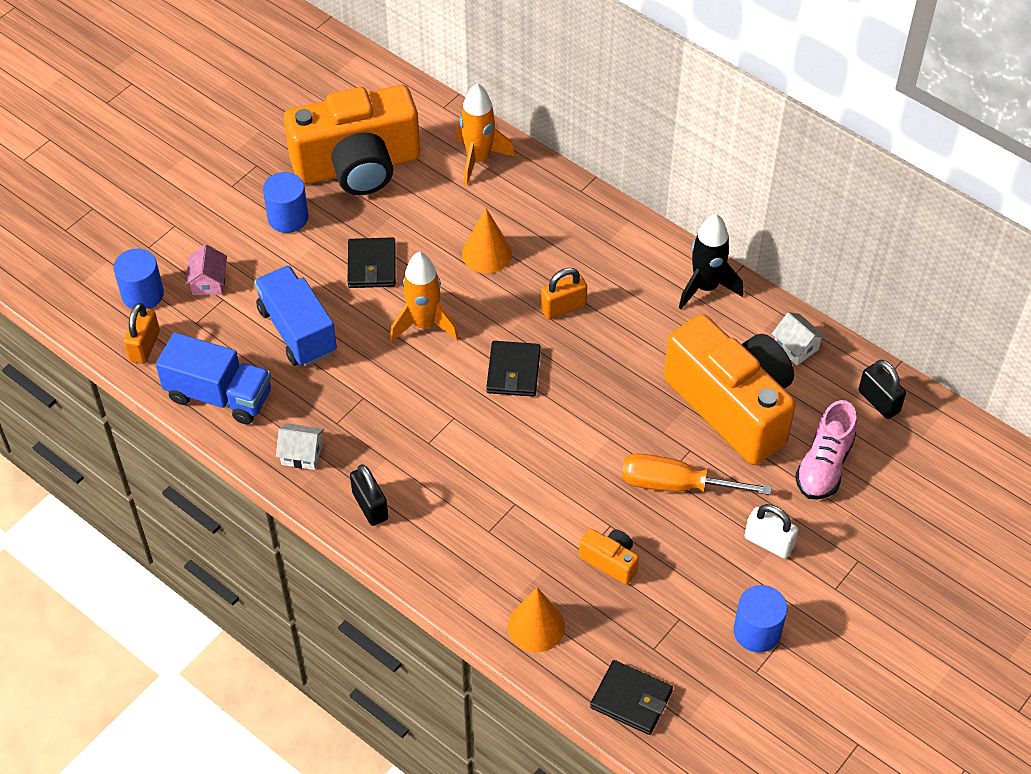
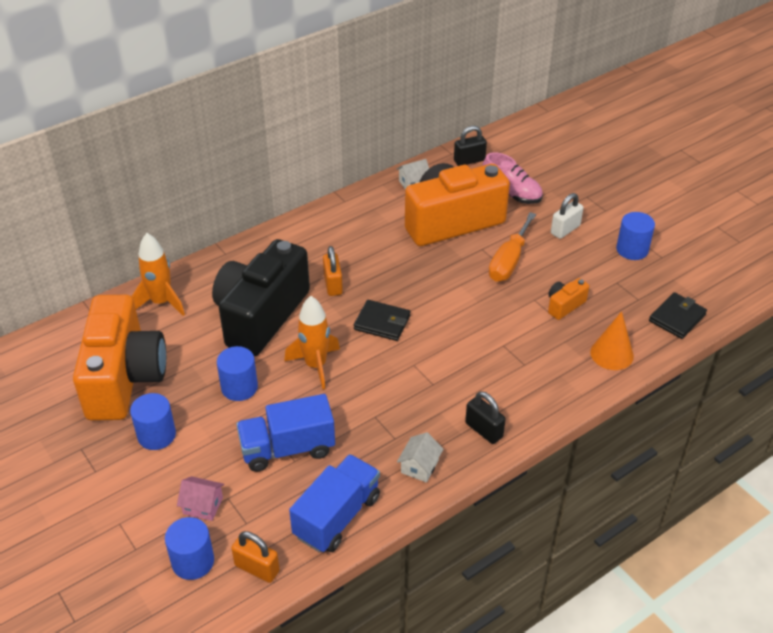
camera: 75 degrees left, 10 degrees down
(370, 506) = (484, 430): black padlock -> black padlock turned 60 degrees clockwise
(371, 265) = (239, 387): black wallet -> blue cylinder
(487, 253) = (261, 316): orange cone -> black camera
(705, 287) = (346, 212): black rocket -> none

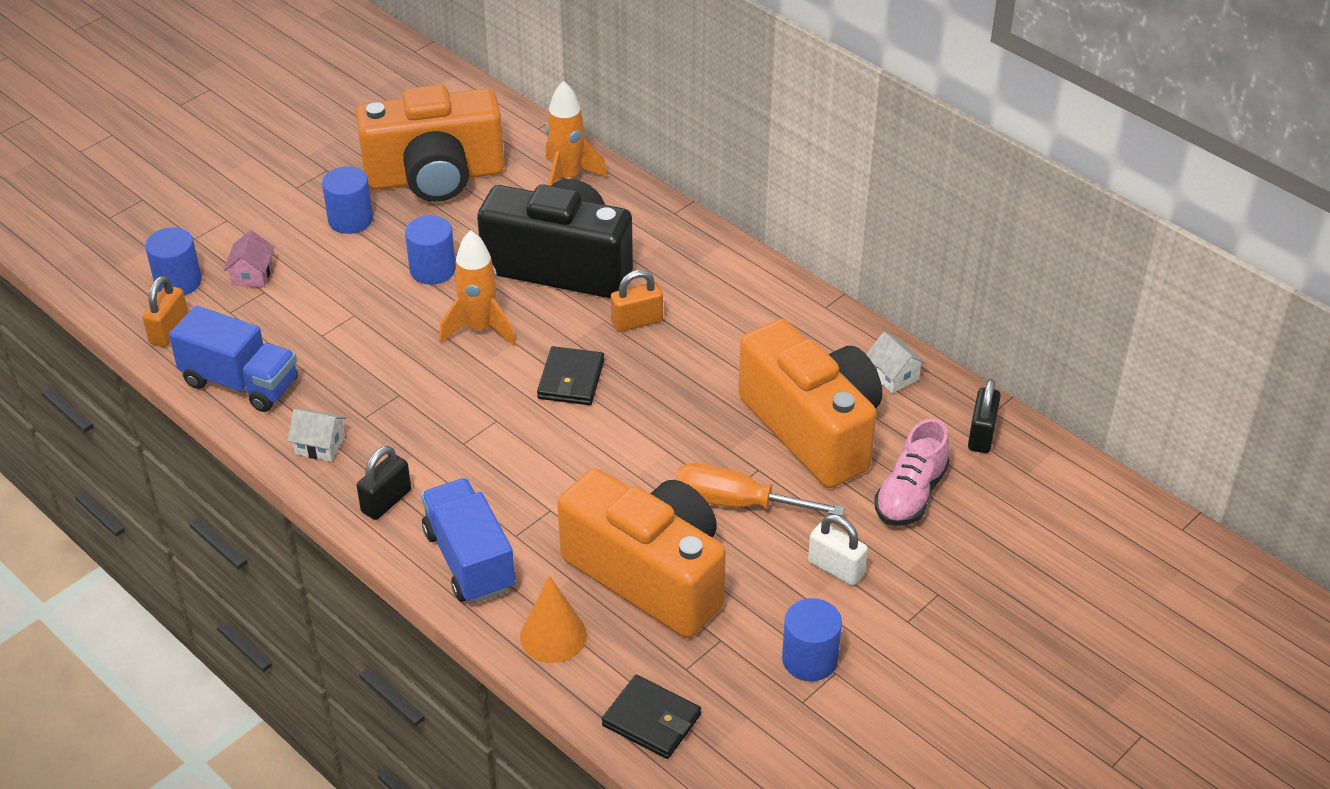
camera: 80 degrees right, 0 degrees up
(287, 448) = (339, 326): blue truck -> blue truck (469, 560)
(469, 160) = (981, 435): black padlock -> black padlock turned 45 degrees clockwise
(564, 305) = (649, 575): orange camera -> orange camera, size x2.49

